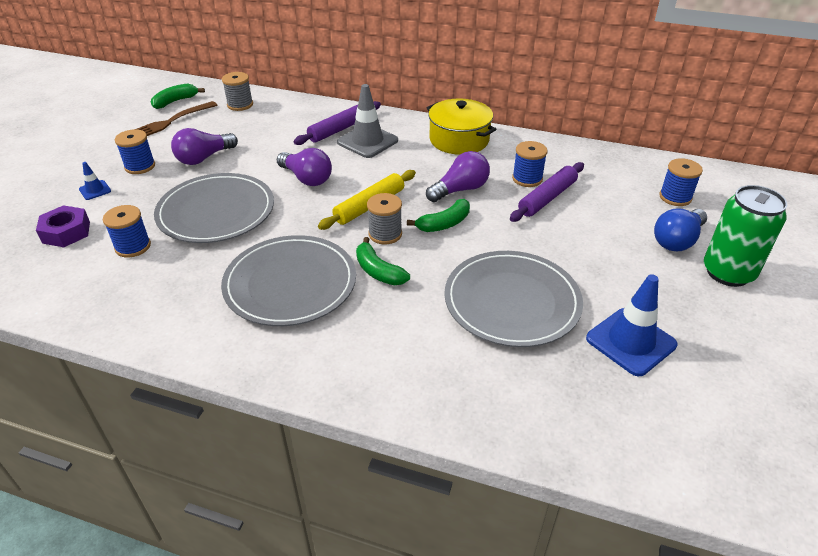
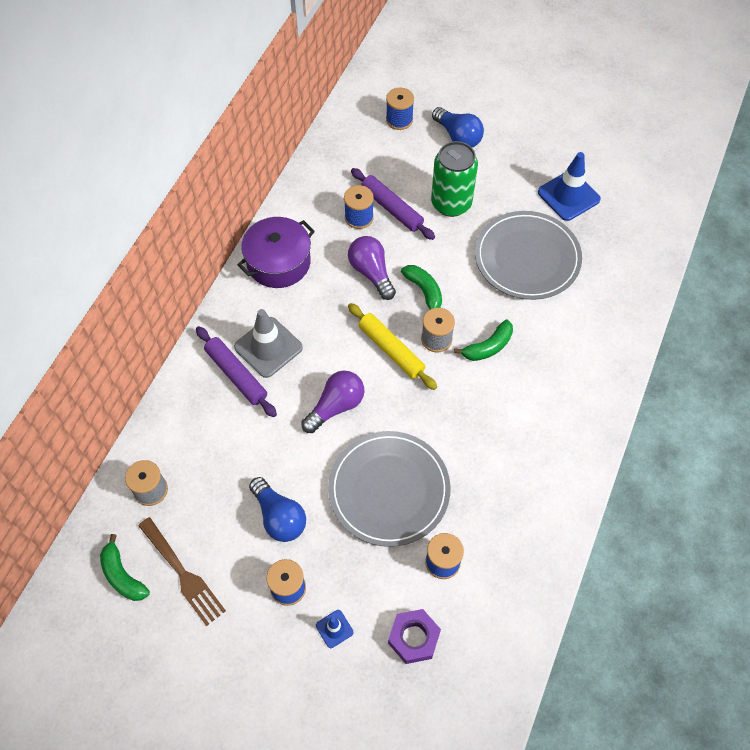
camera: 85 degrees left, 20 degrees up
(204, 158) = (279, 517): purple light bulb -> blue light bulb
(290, 284) = (502, 415): grey plate -> none
(459, 140) = (278, 262): yellow pot -> purple pot
(728, 272) = (497, 119): green can -> green can (451, 203)

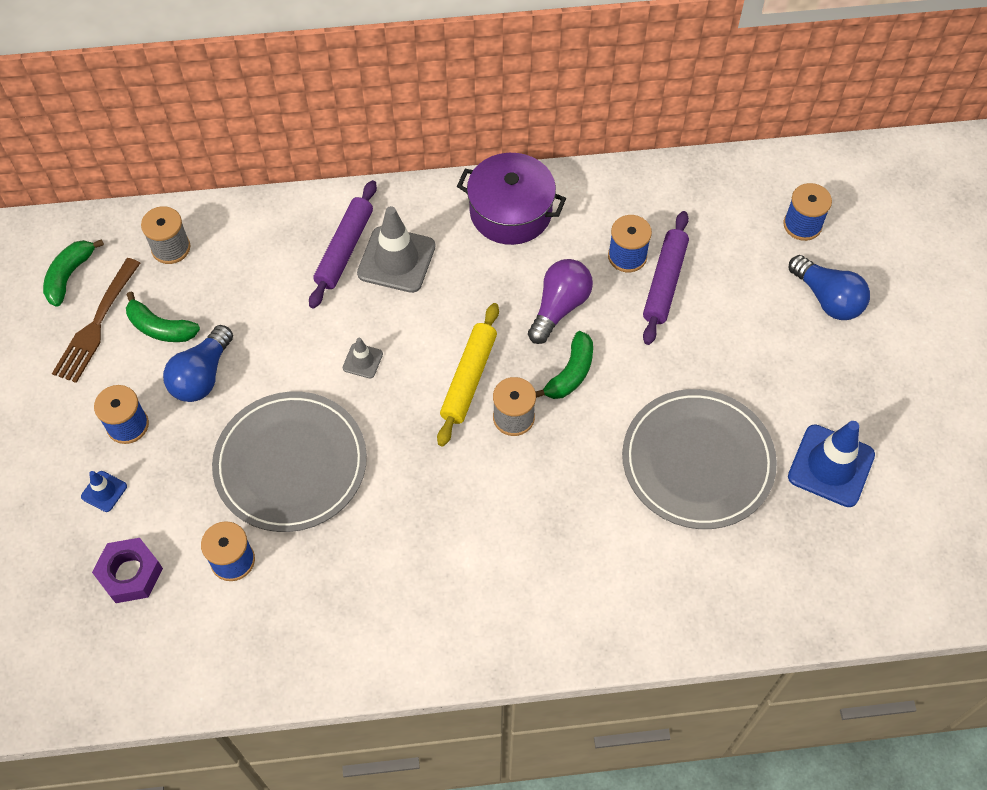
camera: 60 degrees right, 0 degrees up
(336, 406) = (362, 361): purple light bulb -> grey traffic cone
(451, 203) = (718, 340): green can -> none
(458, 136) = (827, 298): blue light bulb -> blue light bulb turned 60 degrees counterclockwise
(488, 347) = (538, 477): green banana -> green banana (160, 328)

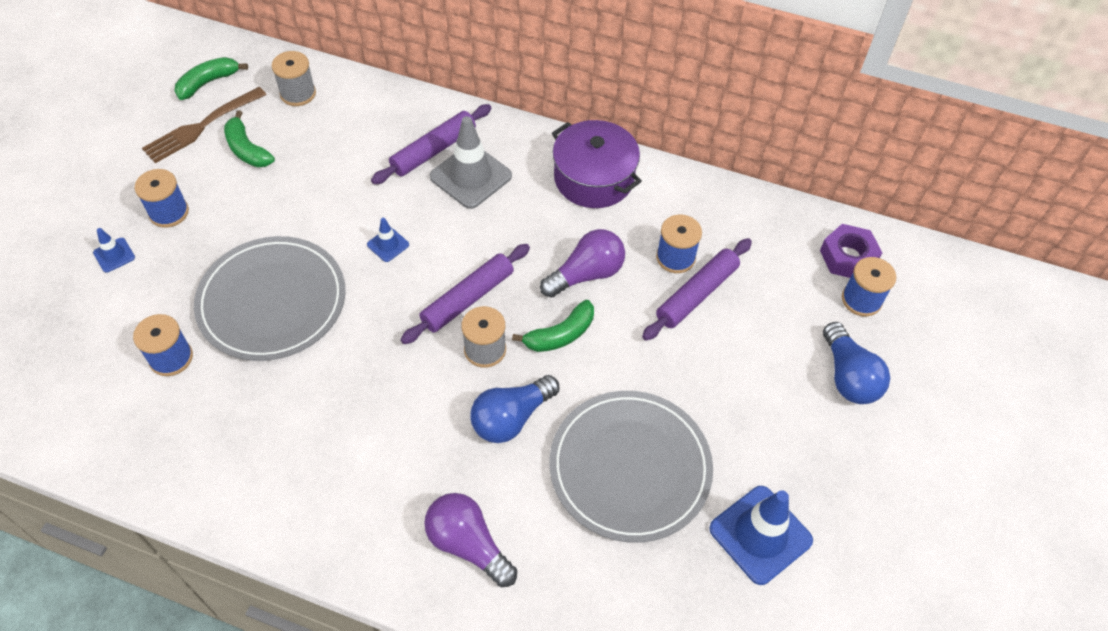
camera: 25 degrees right, 5 degrees down
(130, 574) = (86, 329): purple nut -> purple nut (848, 257)
(202, 375) = (252, 200): blue light bulb -> blue light bulb (511, 418)
(362, 361) = (388, 245): grey traffic cone -> blue traffic cone
(469, 378) = (467, 299): yellow rolling pin -> purple rolling pin
(605, 591) = (468, 544): none -> purple light bulb

